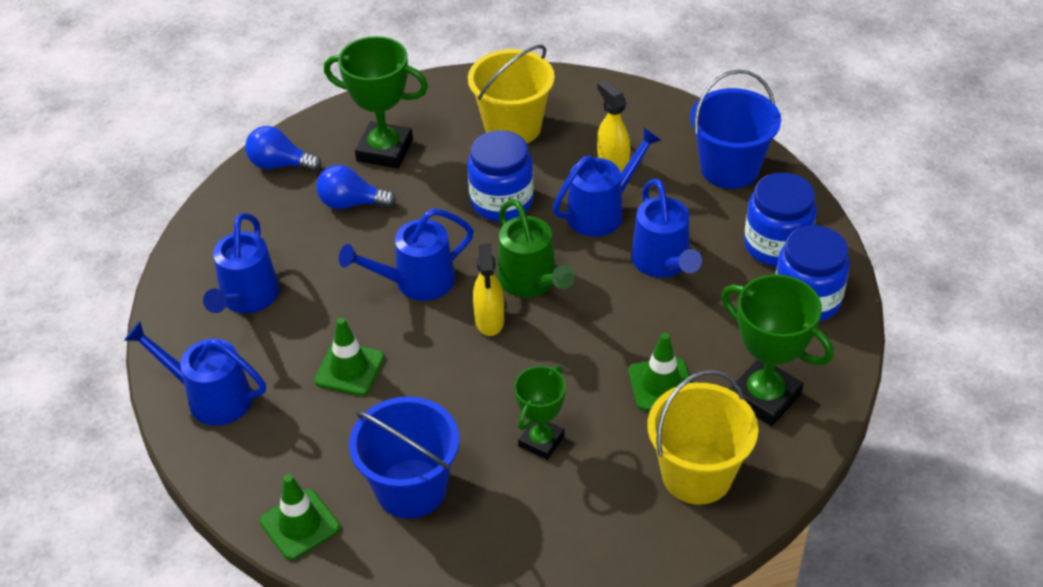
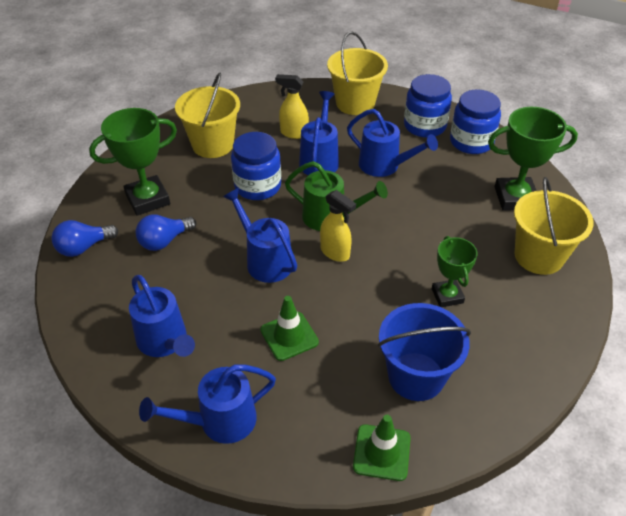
camera: 45 degrees left, 0 degrees up
(415, 282) = (264, 260): blue watering can -> blue watering can turned 120 degrees clockwise
(661, 385) = (464, 225): green traffic cone -> none
(729, 168) = (355, 103): blue bucket -> yellow bucket

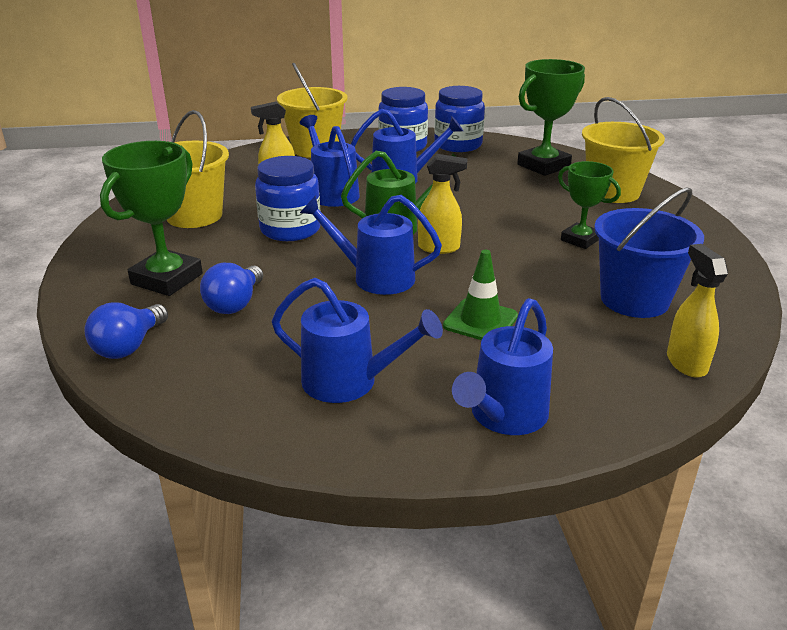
camera: 35 degrees left, 15 degrees down
(381, 452) = (686, 363): green traffic cone -> yellow spray bottle

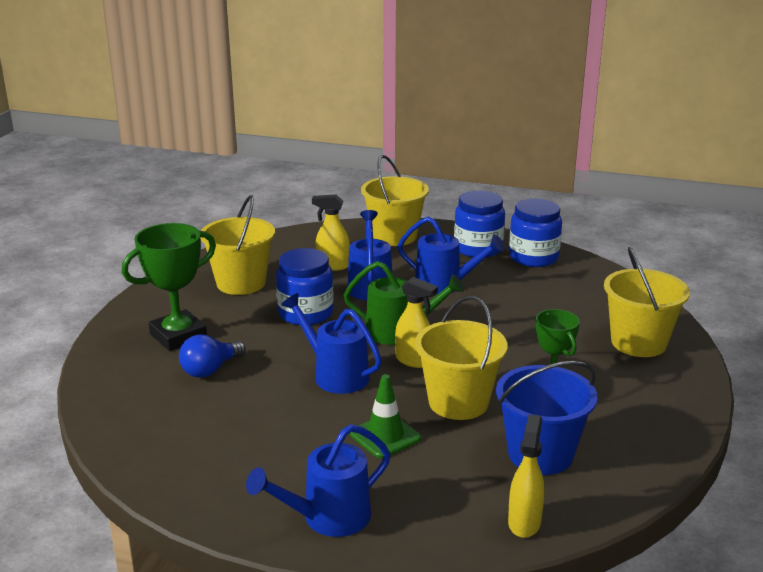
camera: 25 degrees right, 5 degrees down
(129, 346) = (113, 384): blue light bulb -> none
(350, 382) = (240, 457): blue watering can -> none
(517, 274) = (458, 402): none -> yellow bucket
(543, 166) = (597, 298): green trophy -> none

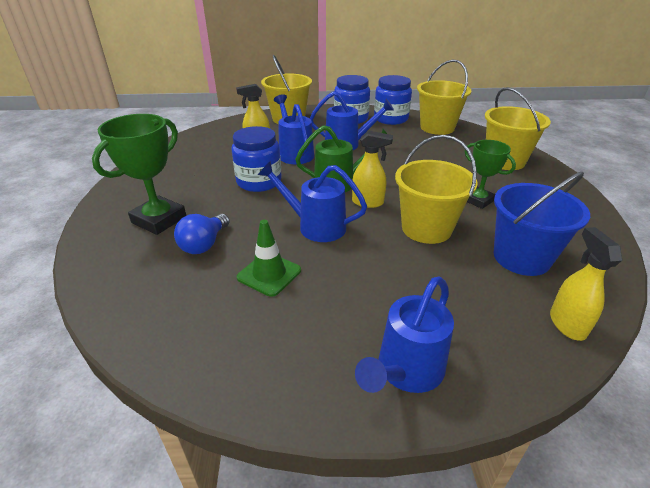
camera: 20 degrees left, 10 degrees up
(241, 283) = (192, 167): yellow bucket -> yellow bucket (437, 128)
(385, 436) = (394, 271): green traffic cone -> green traffic cone (269, 274)

